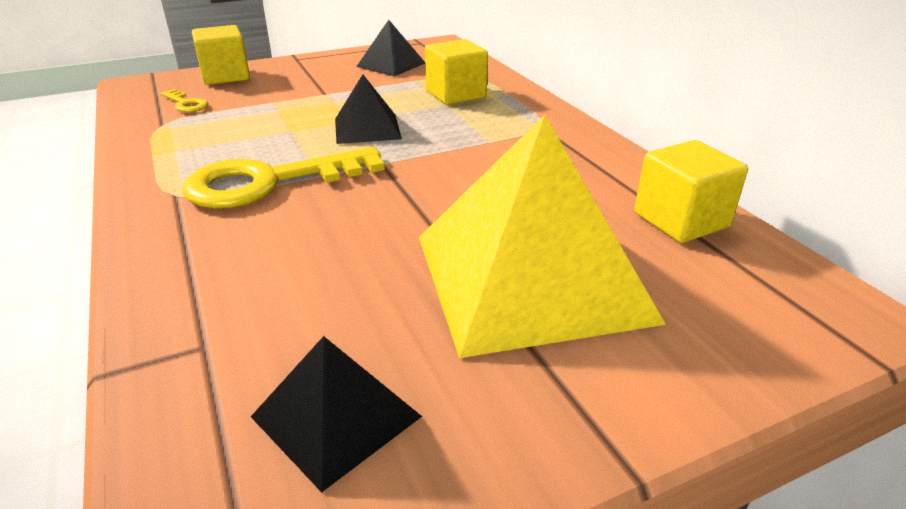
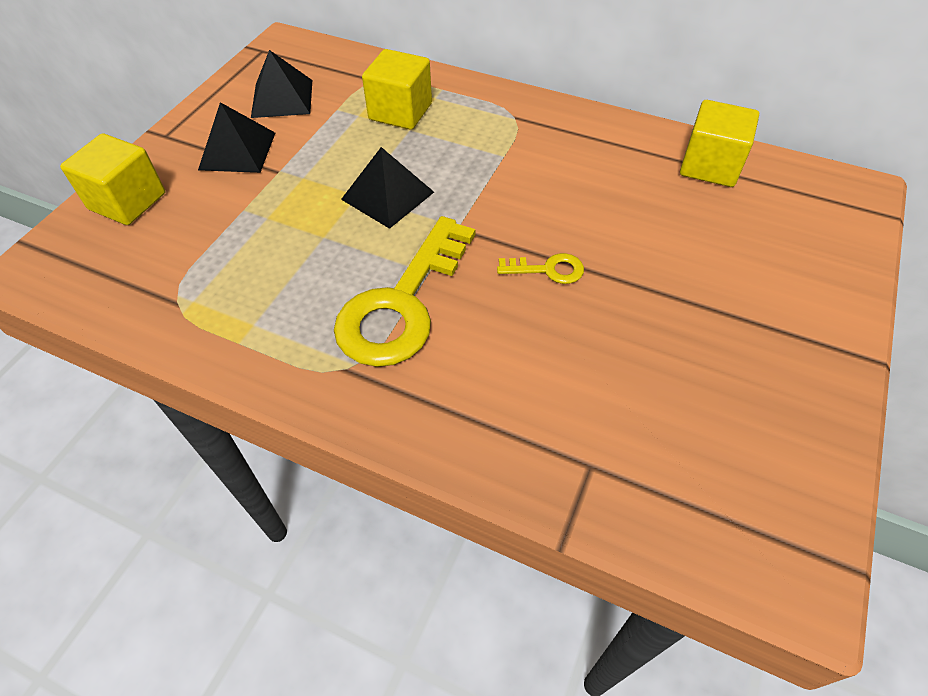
camera: 40 degrees left, 20 degrees up
(186, 104) = (154, 262): yellow key -> yellow key (548, 270)
(336, 416) = (729, 443): black pyramid -> black pyramid (237, 151)
(531, 276) = (691, 270): yellow pyramid -> none

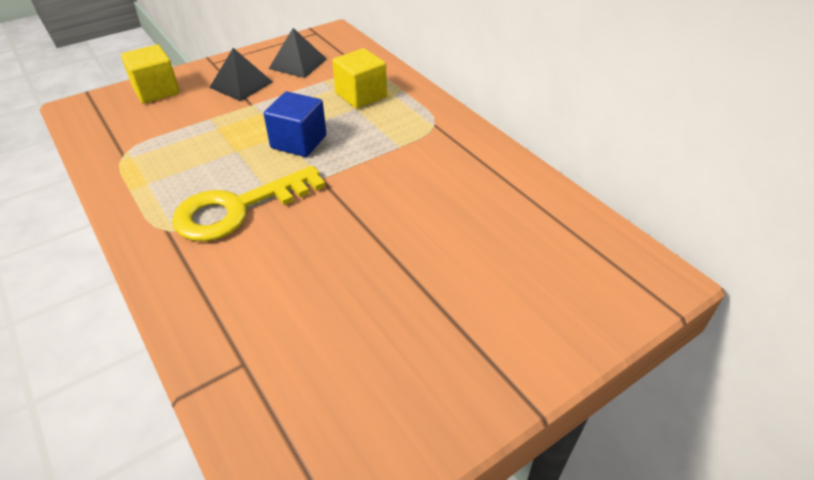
camera: 30 degrees right, 10 degrees down
(387, 195) = (299, 142): black pyramid -> blue cube
(548, 270) = (350, 229): yellow key -> none
(710, 166) = (549, 210): yellow cube -> none

